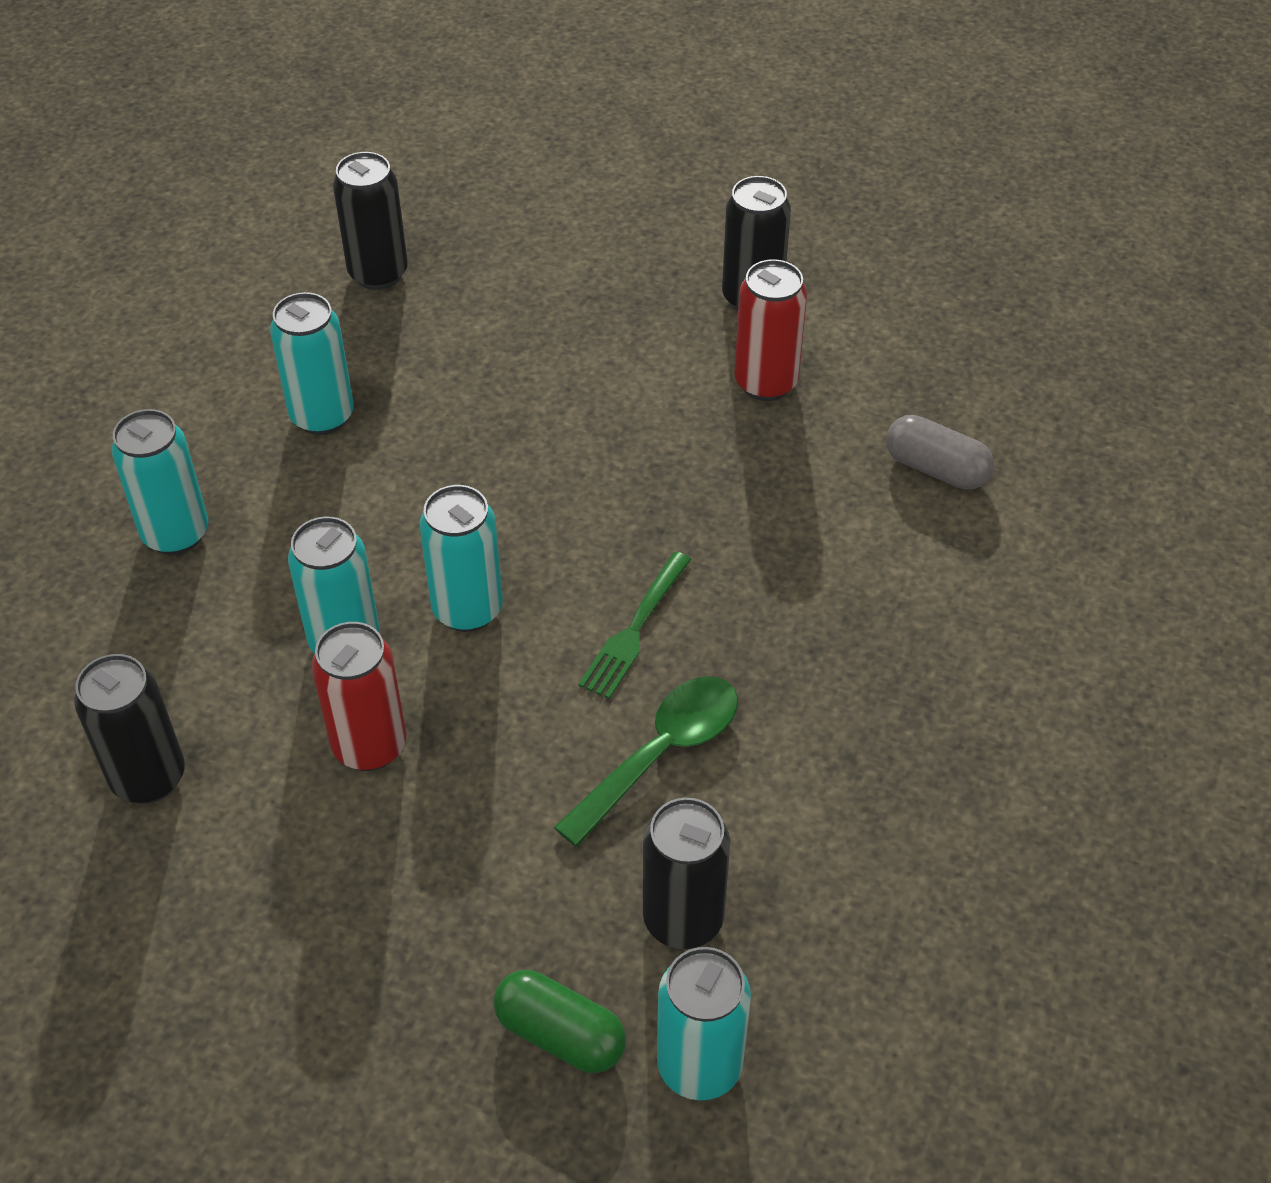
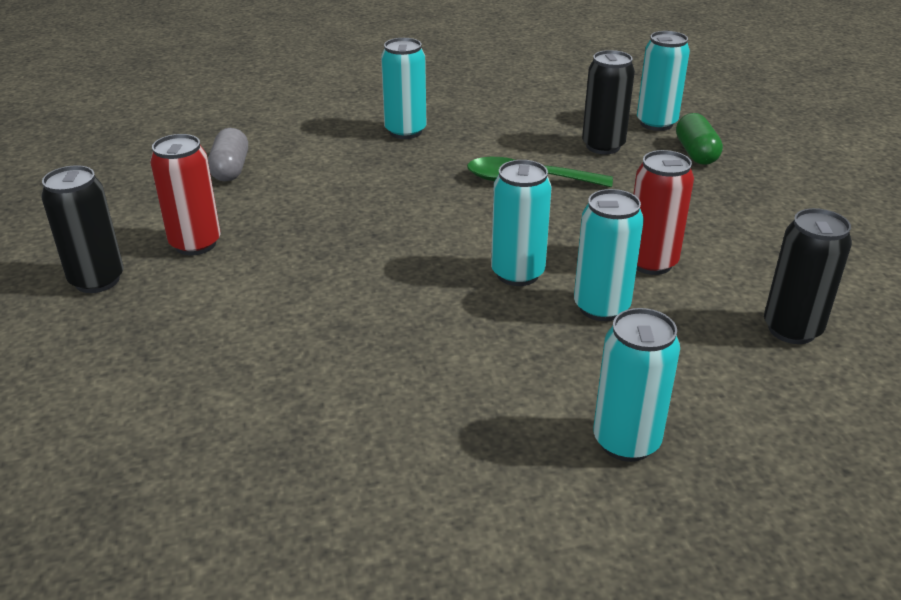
camera: 125 degrees left, 15 degrees down
(322, 416) = (421, 434): turquoise can -> turquoise can (405, 131)
(378, 273) = (196, 508): black can -> none
(635, 629) = (459, 215): green fork -> none

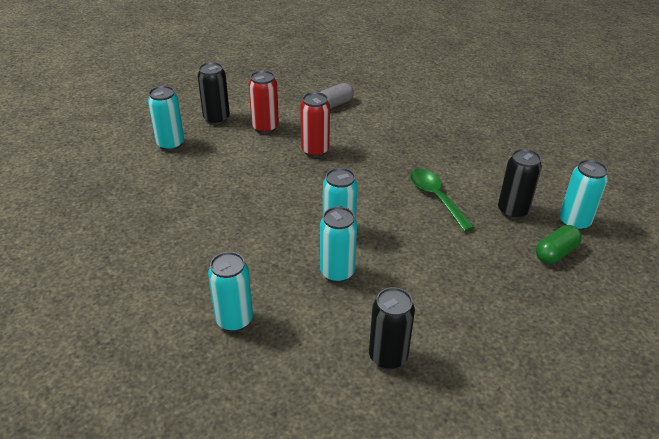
camera: 55 degrees right, 5 degrees up
(405, 131) = (435, 135): turquoise can -> turquoise can (170, 144)
(651, 263) = (400, 276): red can -> red can (315, 150)

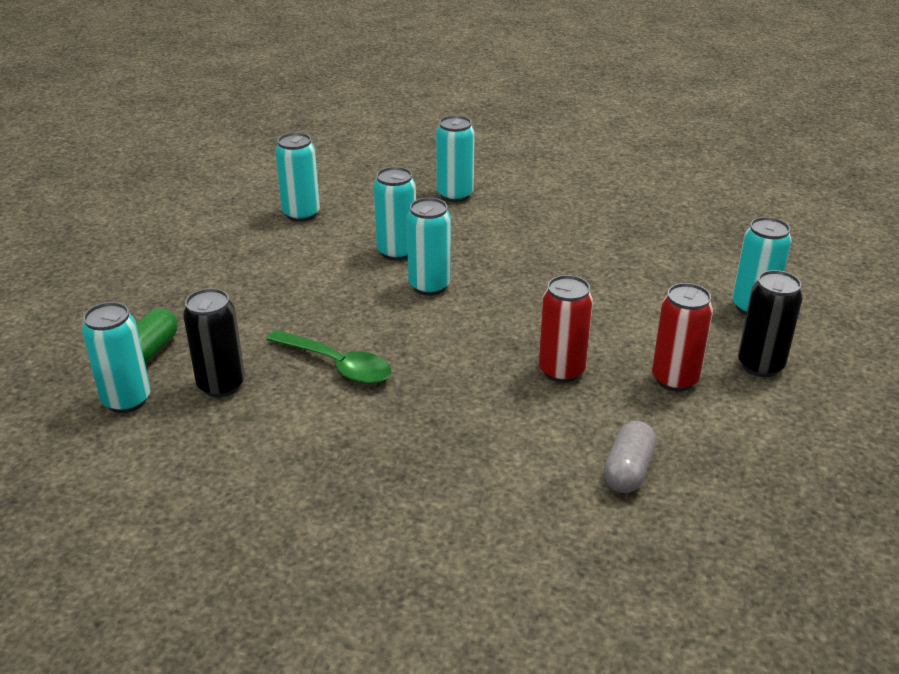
camera: 150 degrees right, 5 degrees down
(388, 357) = (301, 214): black can -> turquoise can

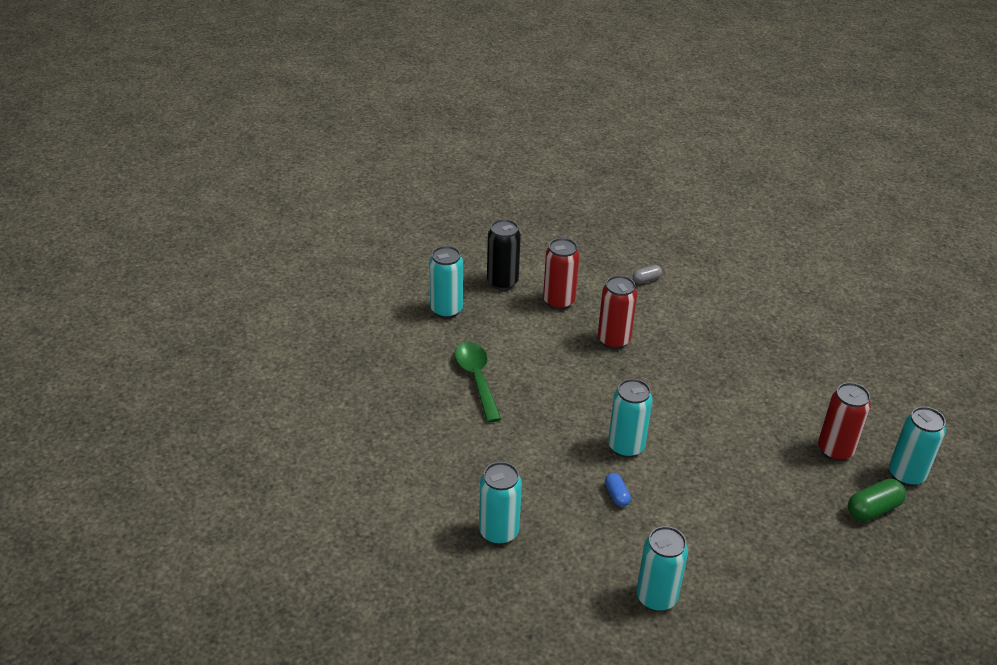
camera: 140 degrees left, 5 degrees up
(221, 385) = (835, 450): black can -> red can
(337, 365) = (747, 421): green spoon -> green spoon (477, 379)
(397, 252) = (616, 495): turquoise can -> blue capsule
(628, 471) = (646, 280): grey capsule -> grey capsule, size x0.61

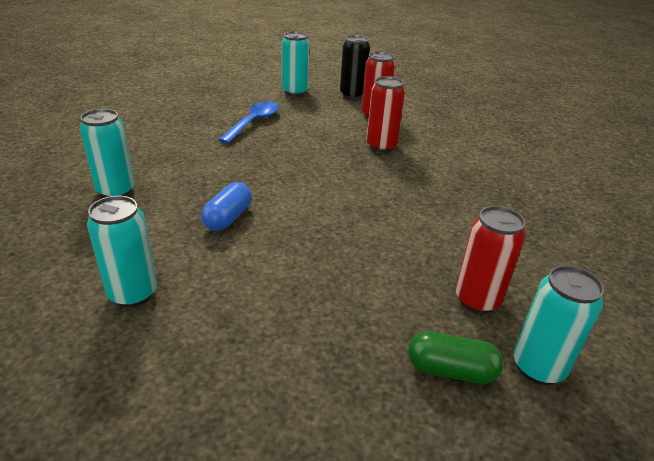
camera: 40 degrees right, 5 degrees down
(477, 379) = (254, 123): green spoon -> blue spoon
(616, 495) = (228, 218): blue capsule -> blue capsule, size x1.65
(626, 447) = (287, 198): turquoise can -> none
(646, 280) = (461, 131): grey capsule -> none

